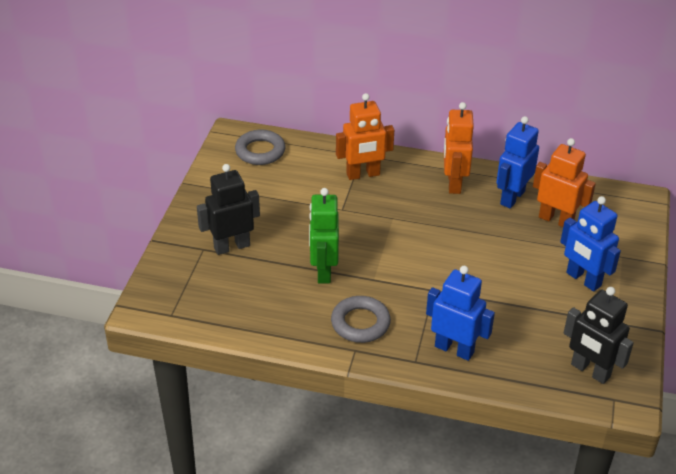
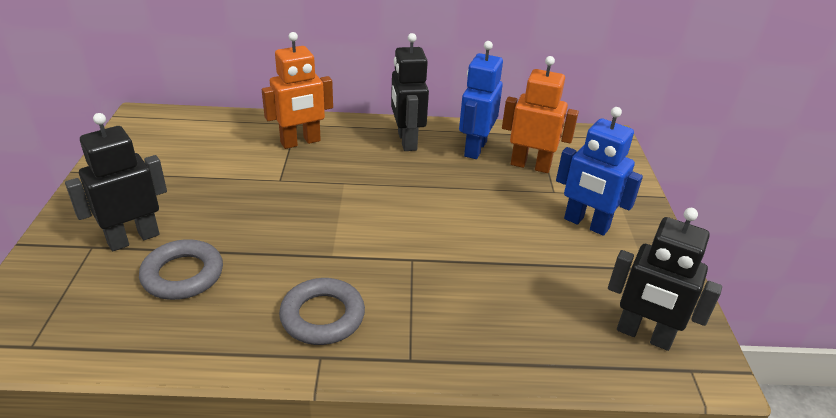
camera: 15 degrees left, 5 degrees down
(260, 151) = (174, 130): grey ring -> grey ring (183, 275)
(323, 271) = (263, 254): green robot -> none
(453, 183) = (406, 141): orange robot -> black robot
(454, 349) = (459, 333): blue robot -> none

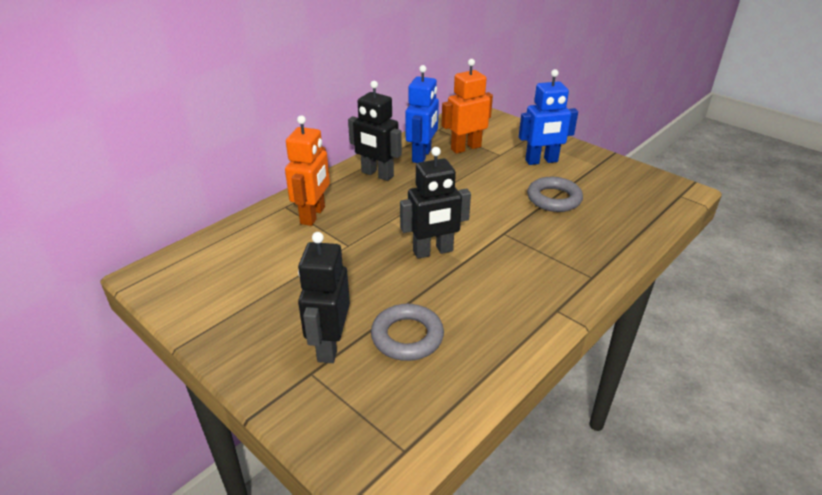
camera: 45 degrees left, 0 degrees up
(322, 316) = (520, 292): grey ring -> grey ring (554, 199)
(475, 148) = (422, 156): blue robot -> blue robot turned 135 degrees counterclockwise
(643, 335) = (645, 194): black robot -> black robot (433, 251)

